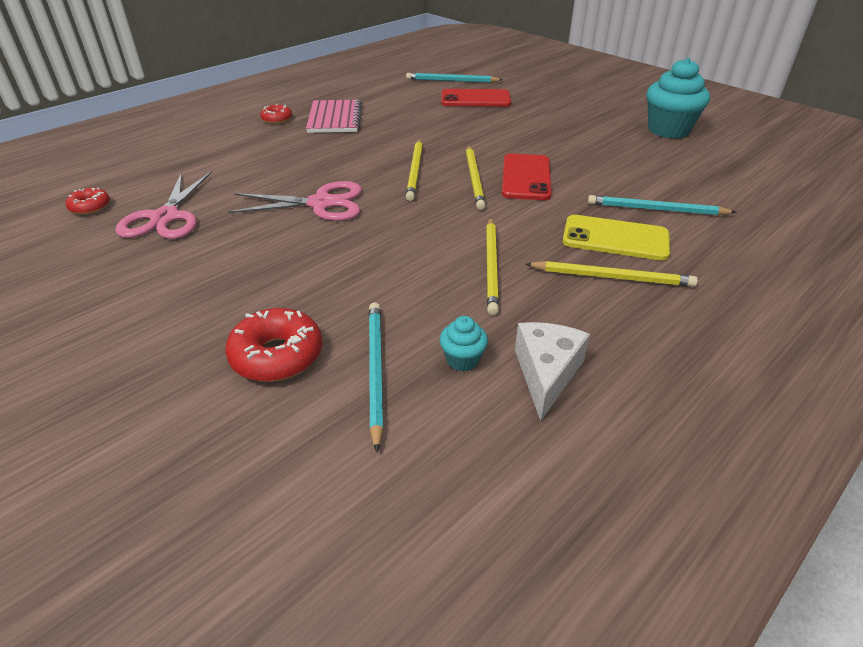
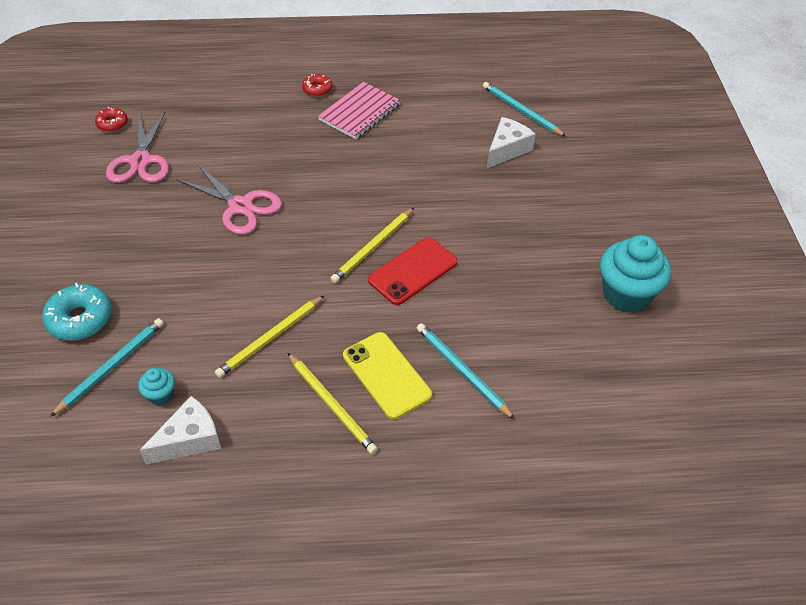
camera: 40 degrees right, 10 degrees up
(165, 217) = (140, 161): pink scissors -> pink scissors turned 45 degrees counterclockwise
(277, 355) = (80, 319): red donut -> turquoise donut
(415, 171) = (341, 212): yellow pencil -> none
(475, 99) = (507, 149): red phone -> white cheese

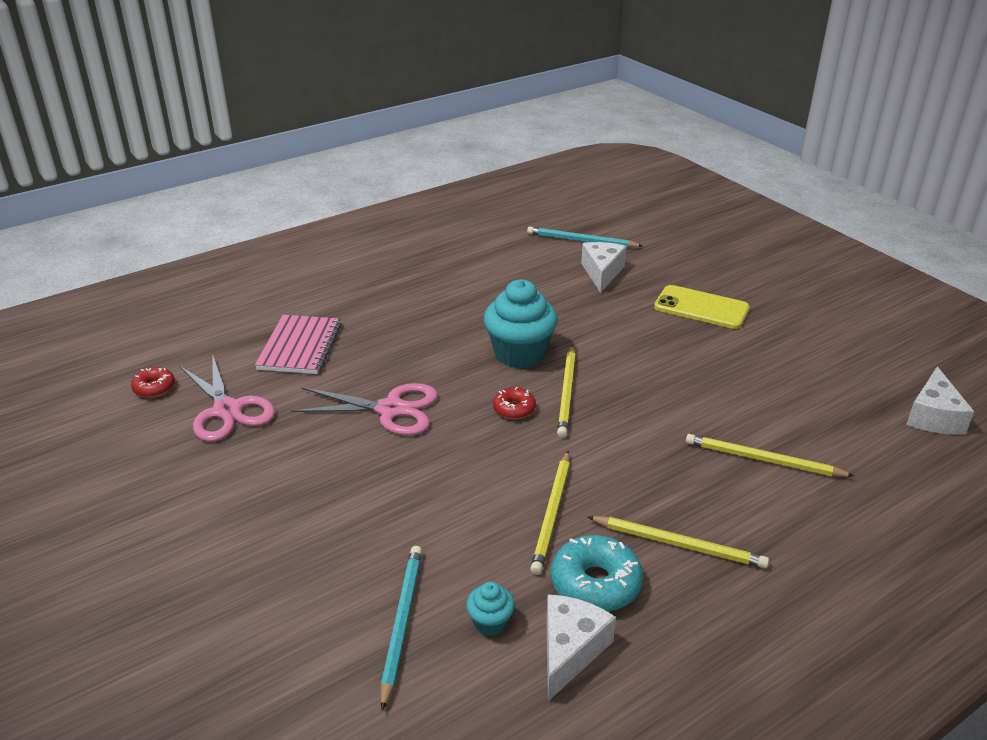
camera: 30 degrees left, 15 degrees down
(80, 319) = (311, 592): turquoise donut -> turquoise donut (595, 583)
(317, 89) = (365, 283): red donut -> red donut (514, 409)
(360, 112) = (430, 288): pink notebook -> pink notebook (300, 347)
(386, 375) = (701, 494): yellow phone -> yellow phone (701, 308)
(413, 271) = (626, 397): red phone -> none
(462, 371) = (763, 460): turquoise pencil -> yellow pencil
(626, 294) = (823, 343): turquoise cupcake -> turquoise cupcake (519, 354)
(646, 403) = (933, 416): none -> white cheese

